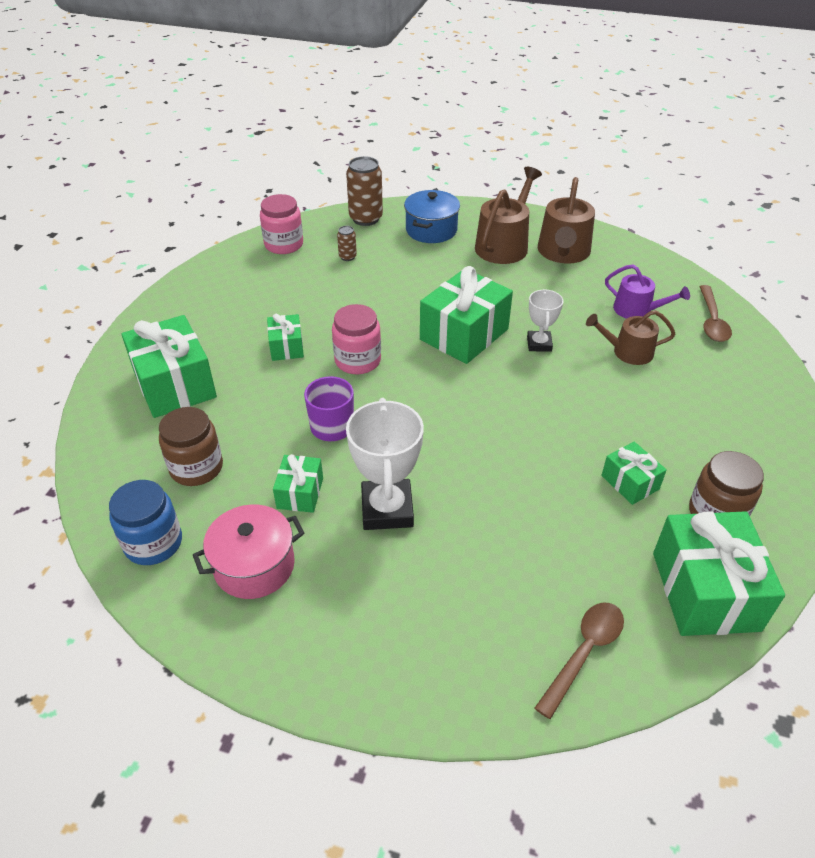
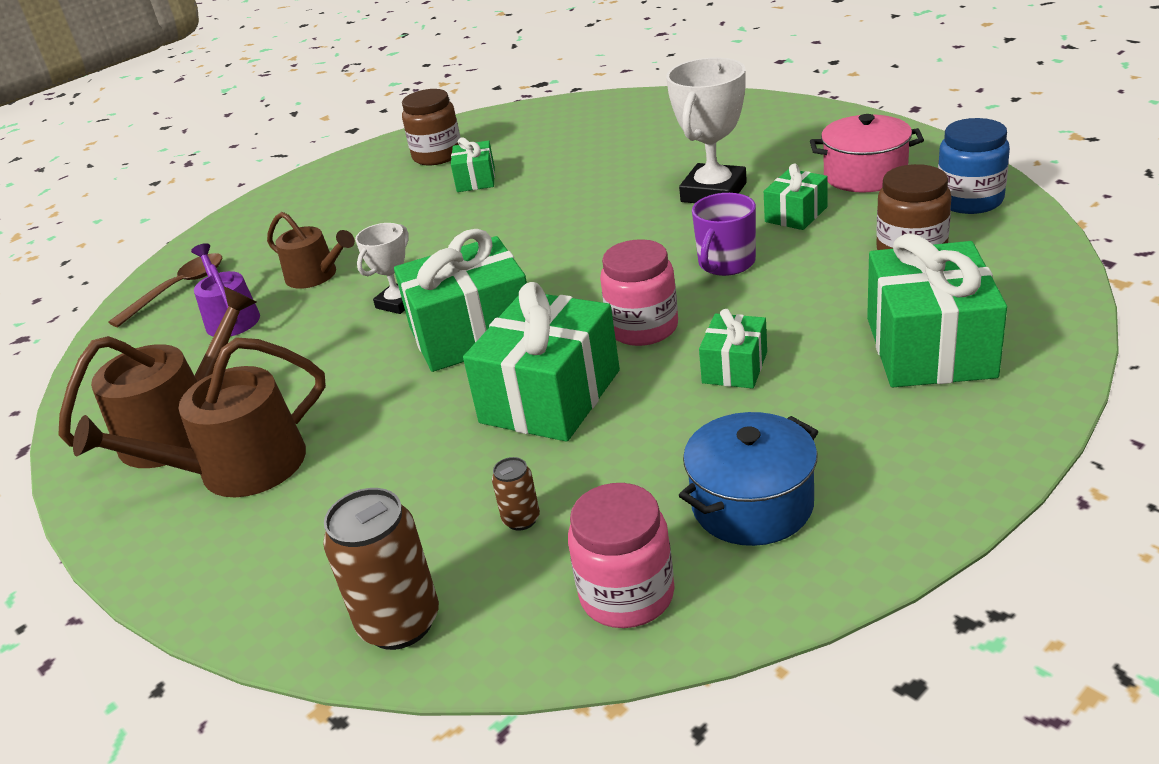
camera: 145 degrees left, 10 degrees down
(431, 230) = (311, 543): blue pot -> blue pot (752, 505)
(584, 652) = (628, 111): brown spoon -> none
(705, 591) = (508, 124): green gift -> green gift (550, 396)

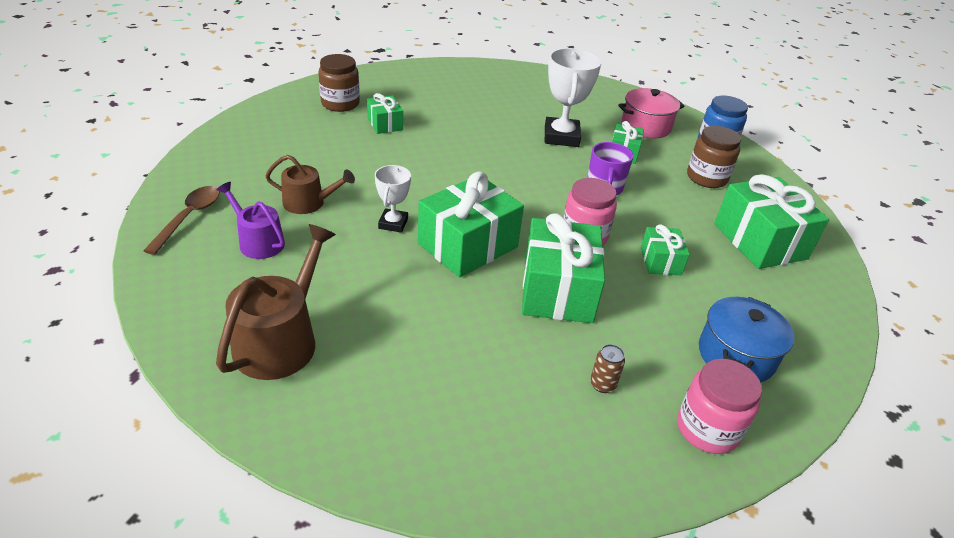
camera: 30 degrees left, 5 degrees up
(239, 468) = (359, 370): brown watering can -> none
(399, 623) = (575, 476): brown can -> none

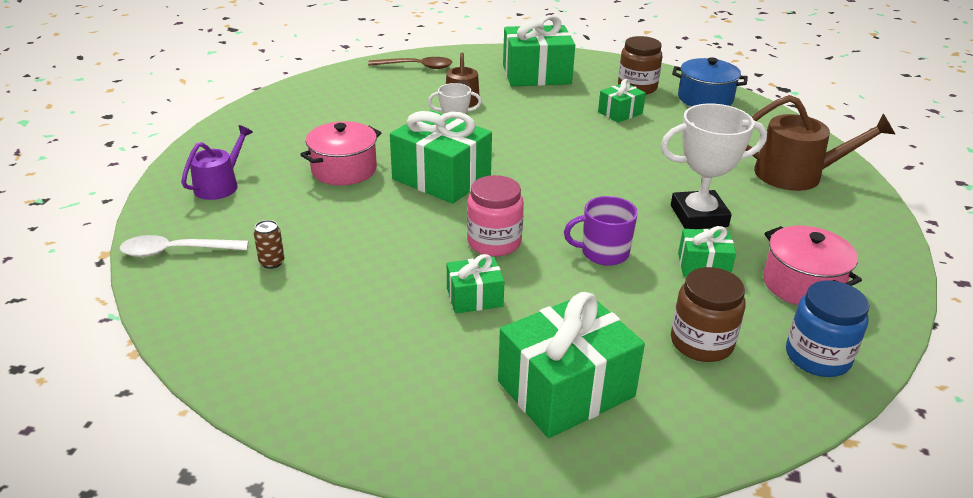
camera: 80 degrees right, 5 degrees down
(258, 241) = (400, 94): purple watering can -> purple watering can (220, 185)
(281, 340) = (295, 121): brown watering can -> brown watering can (797, 174)
(427, 310) = (344, 170): none -> pink pot
(558, 290) = (394, 231): green gift -> green gift (536, 75)
(573, 471) = (176, 251): none -> white spoon
(707, 429) = (222, 325): pink jar -> none
(736, 355) = (328, 351): blue pot -> blue pot (705, 99)

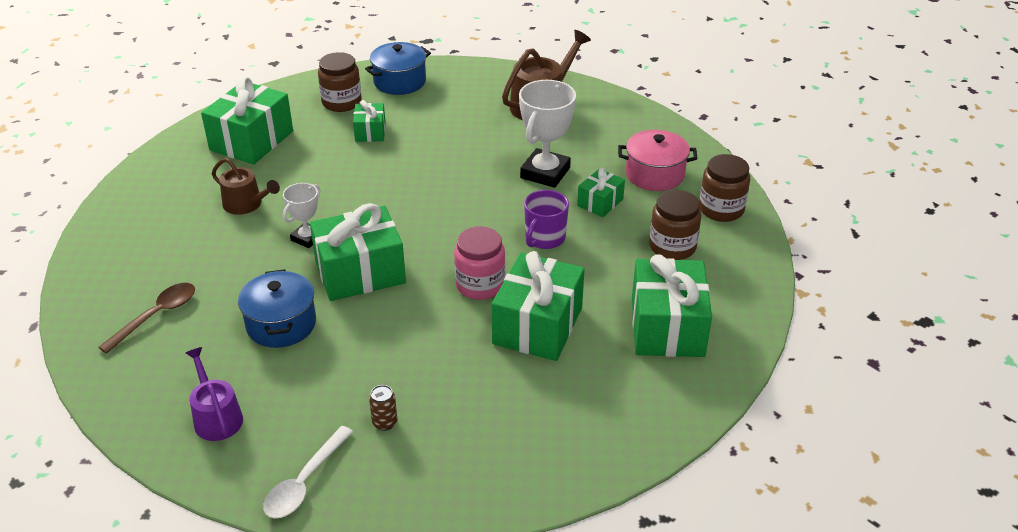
camera: 55 degrees left, 5 degrees up
(344, 170) = (281, 324): pink pot -> blue pot
(417, 67) = (140, 201): brown spoon -> brown spoon (156, 316)
(474, 297) = (537, 325): green gift -> green gift, size x1.92
(817, 357) = (721, 209): blue jar -> brown jar

